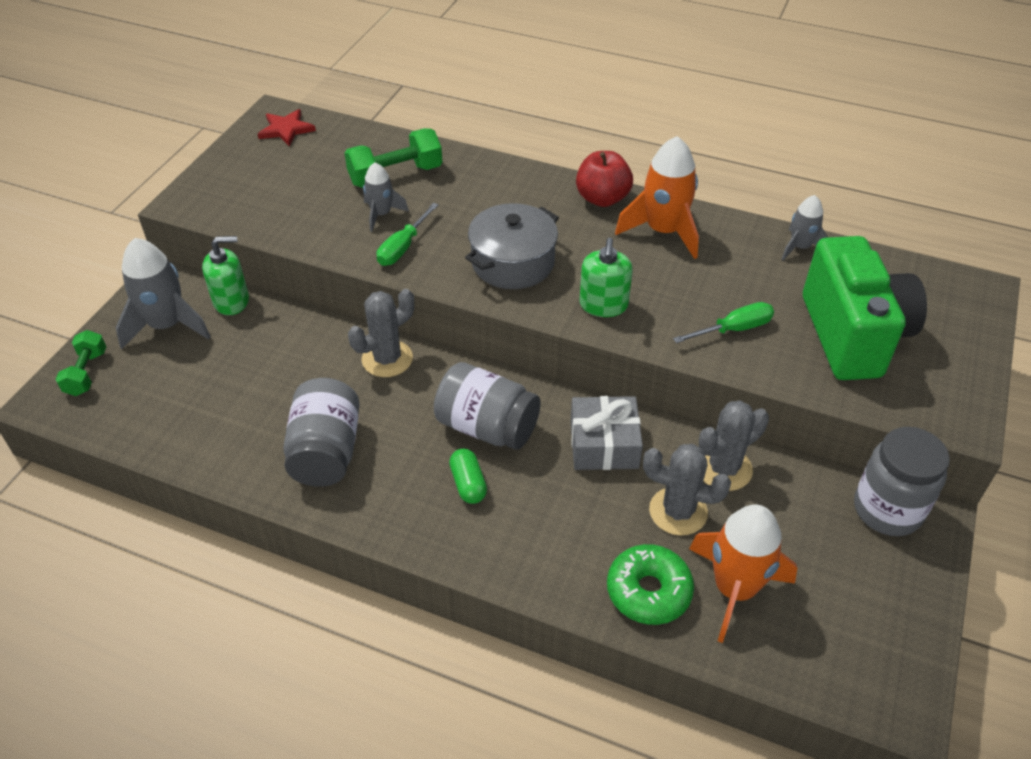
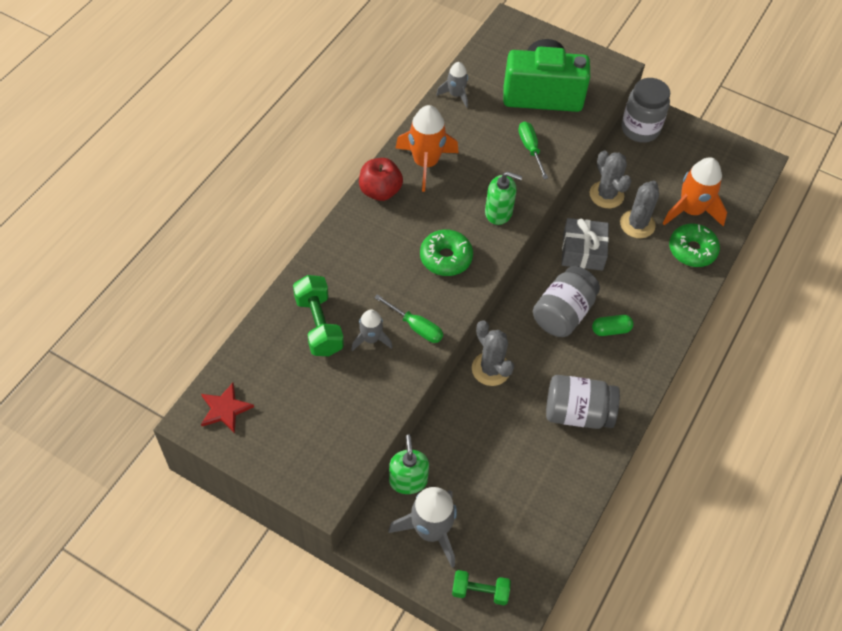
camera: 85 degrees left, 10 degrees up
(513, 262) = (446, 258): grey pot -> green donut

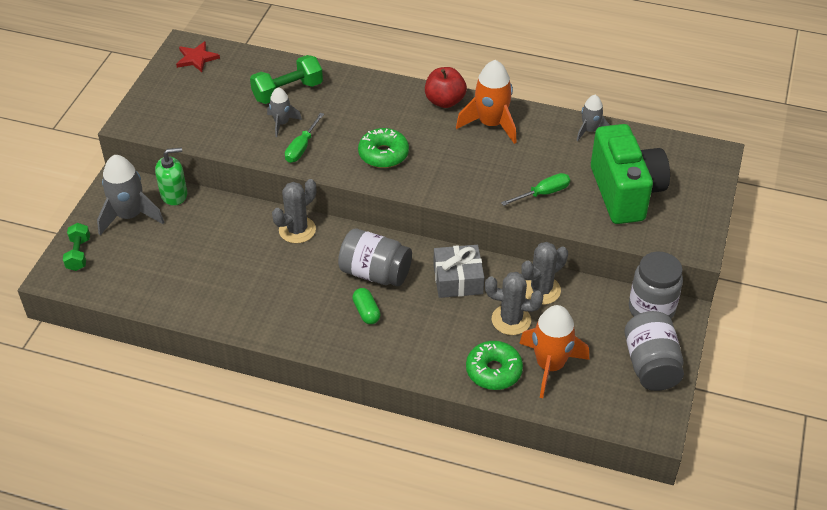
camera: 80 degrees right, 10 degrees down
(498, 212) = (451, 182): green soap dispenser -> none
(577, 413) = (264, 297): grey jar -> grey jar (650, 365)

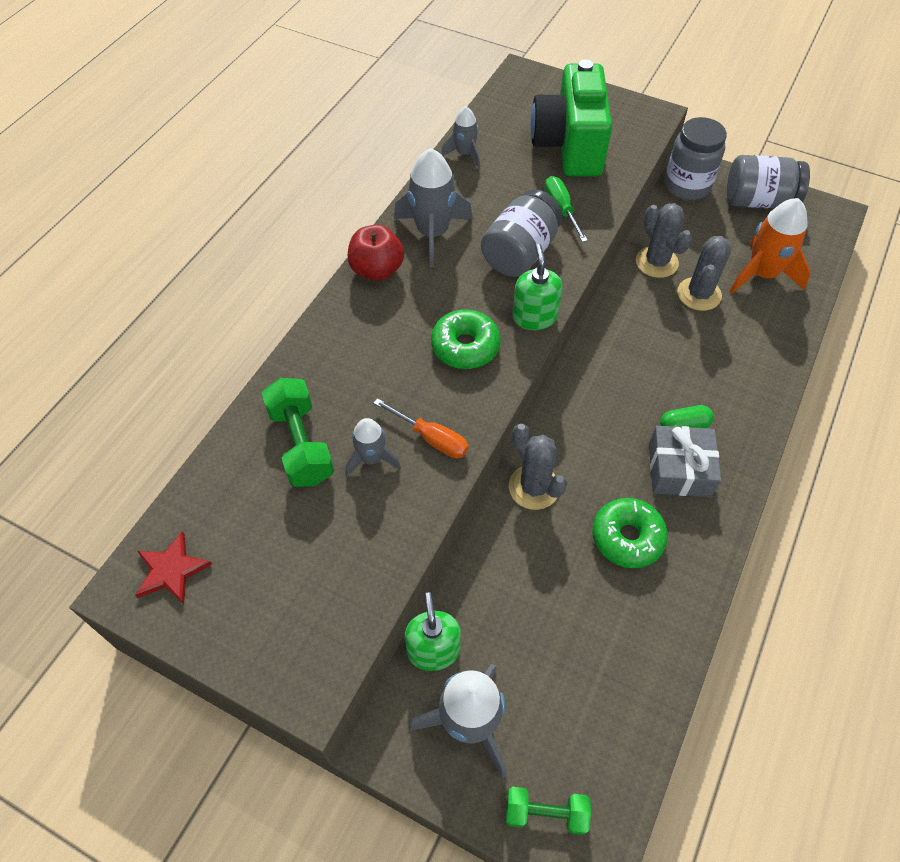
camera: 80 degrees left, 10 degrees up
(302, 148) = (431, 438): green screwdriver -> orange screwdriver
(375, 273) = (620, 409): grey jar -> grey jar (520, 253)
(420, 187) = (534, 317): none -> green soap dispenser
(458, 279) = (636, 330): grey gift -> grey gift (679, 469)
(491, 124) = (432, 233): orange rocket -> grey rocket
(493, 371) = (771, 321): green donut -> green donut (627, 537)
(625, 193) = (569, 146): green camera -> green camera turned 90 degrees counterclockwise

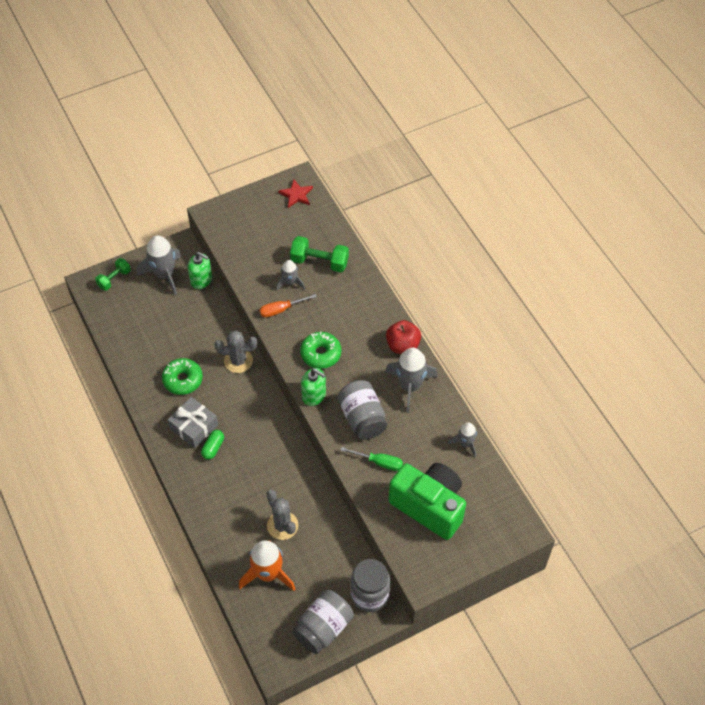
camera: 125 degrees right, 0 degrees up
(656, 262) = (323, 522): grey cactus -> none

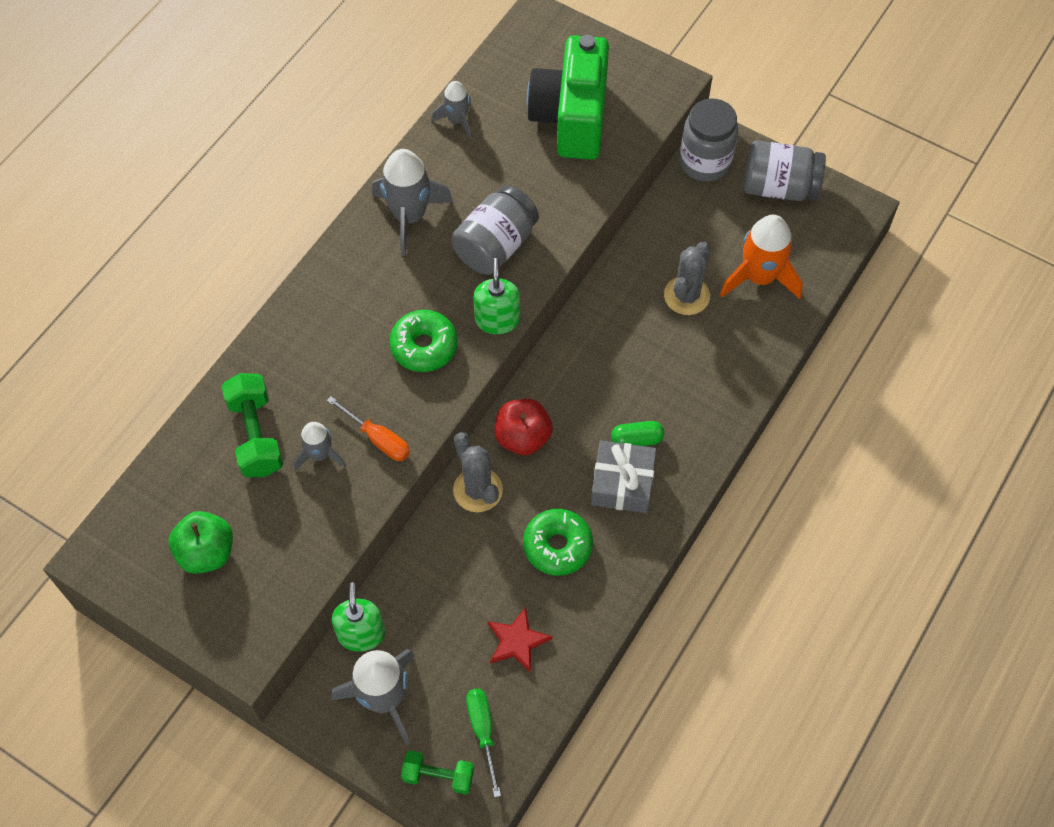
camera: 120 degrees left, 5 degrees up
(271, 219) = (206, 552): none -> green apple
(296, 195) = (132, 544): red star -> red star (517, 641)
(379, 462) = (547, 196): green screwdriver -> green screwdriver (483, 731)
(402, 345) = (347, 255): red apple -> red apple (522, 437)

